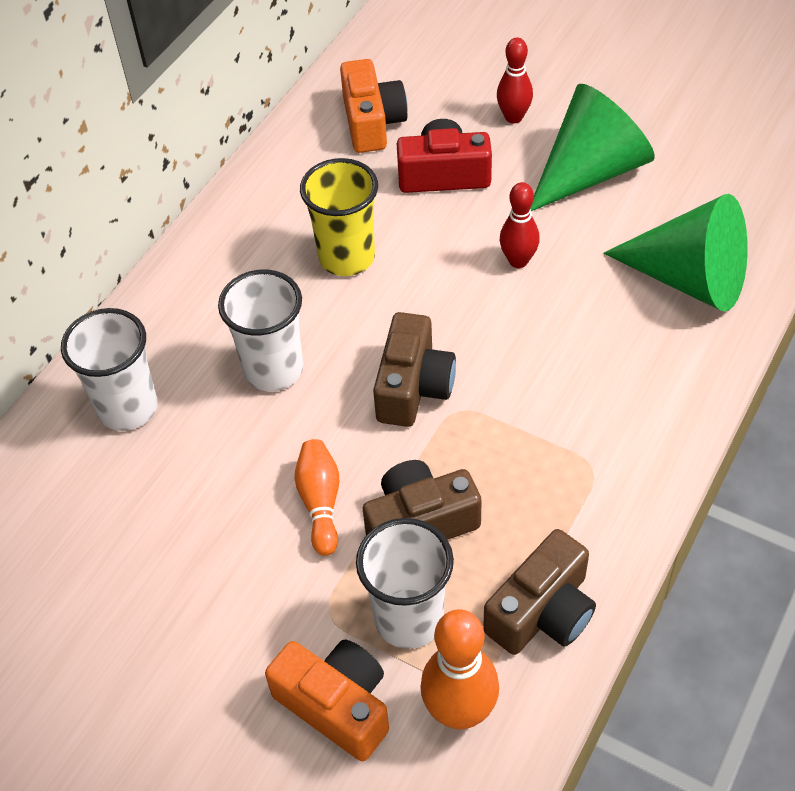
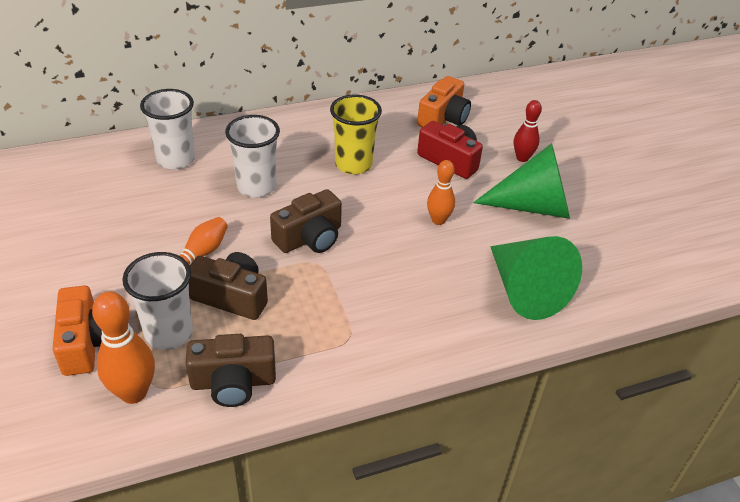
camera: 35 degrees right, 10 degrees down
(518, 261) = (438, 220): red bowling pin -> orange bowling pin

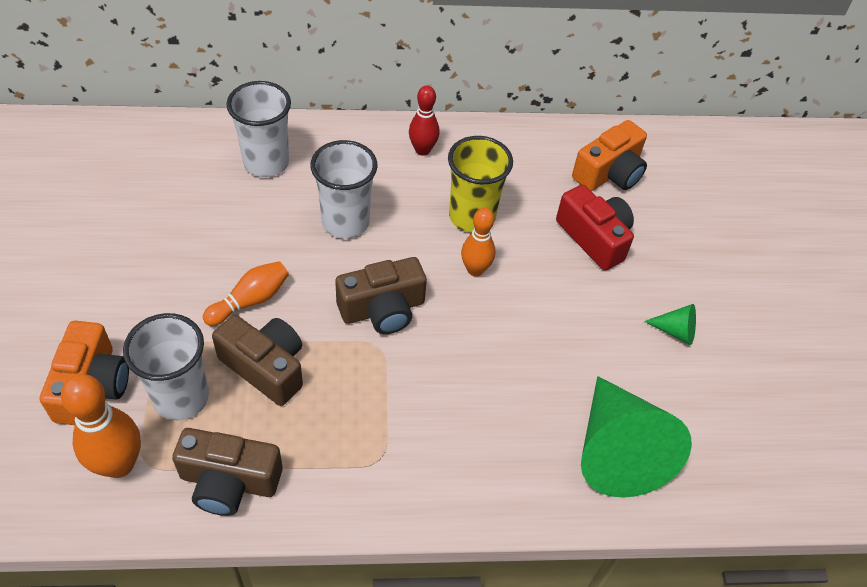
camera: 15 degrees right, 10 degrees up
(438, 220) = (546, 322): orange bowling pin -> orange bowling pin (475, 270)
(522, 158) = (689, 255): red bowling pin -> red bowling pin (422, 150)
(533, 206) = (675, 331): green cone -> green cone, size x0.42

